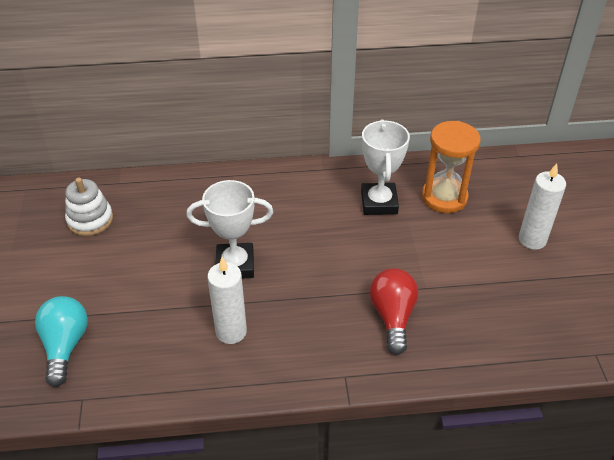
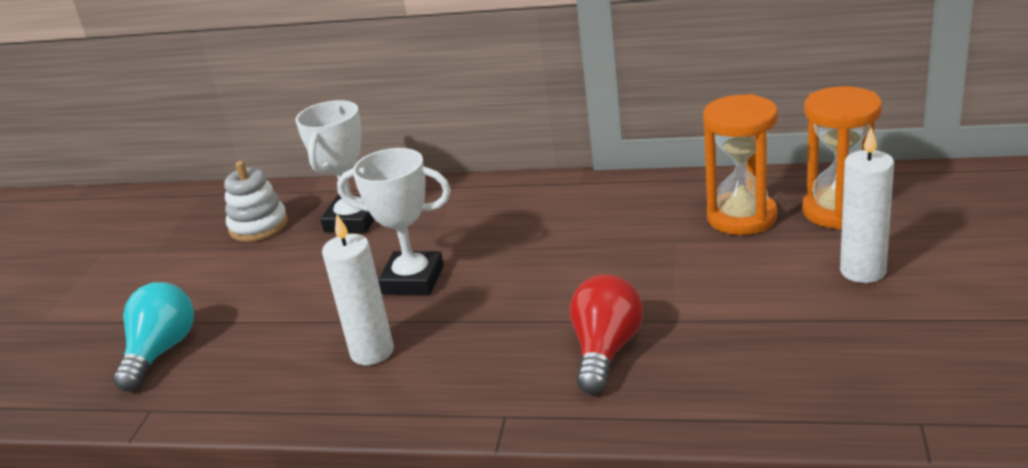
camera: 20 degrees right, 15 degrees down
(379, 203) = (642, 220): white trophy -> white trophy (353, 220)
(503, 189) = (838, 211): none -> orange hourglass

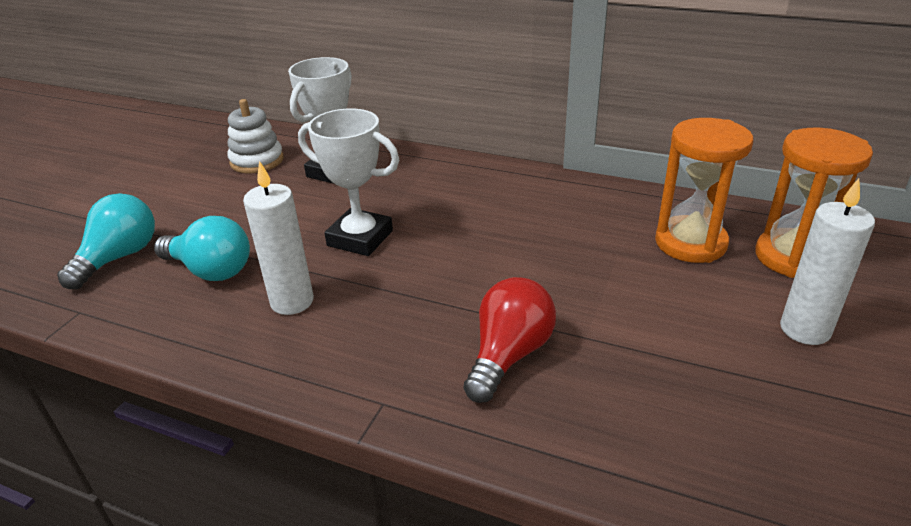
camera: 10 degrees right, 5 degrees up
(270, 342) = (211, 270): none -> turquoise light bulb

